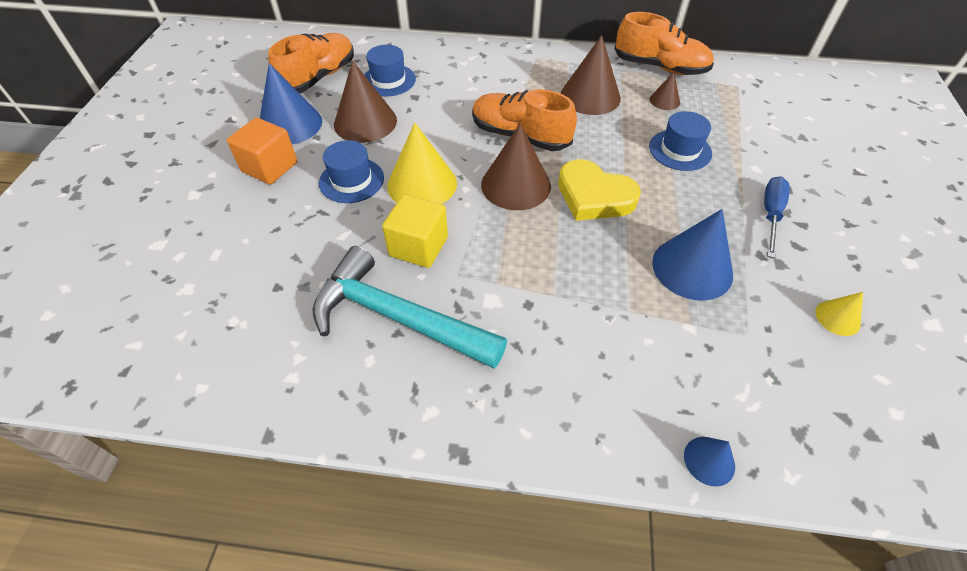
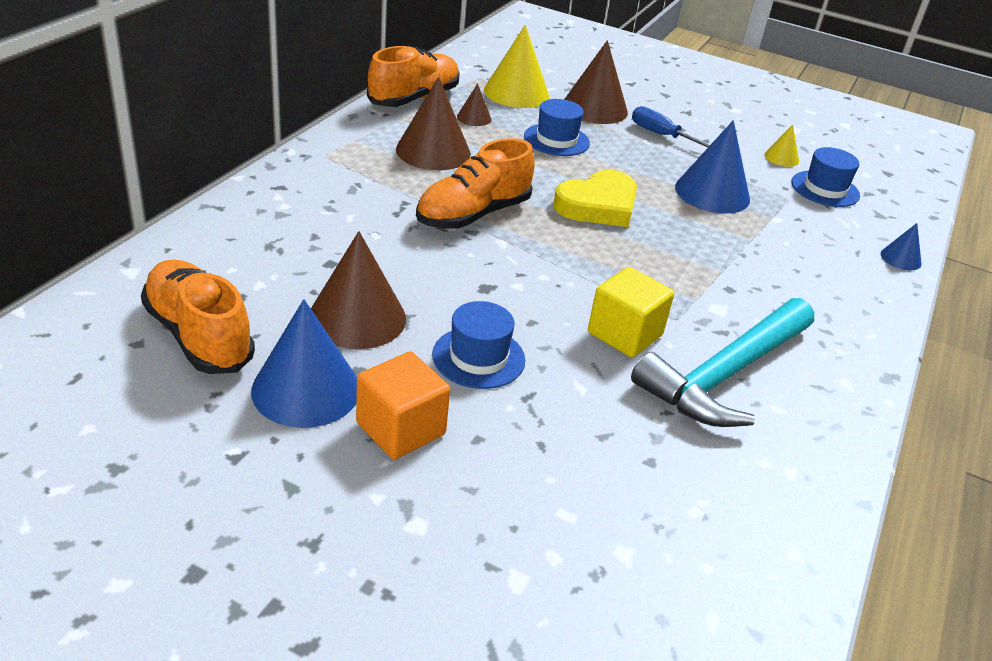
camera: 75 degrees left, 15 degrees down
(388, 80) = (270, 274): blue hat -> blue hat (825, 189)
(422, 184) = (518, 304): yellow cone -> yellow cone (516, 93)
(516, 185) = (556, 243): brown cone -> brown cone (594, 108)

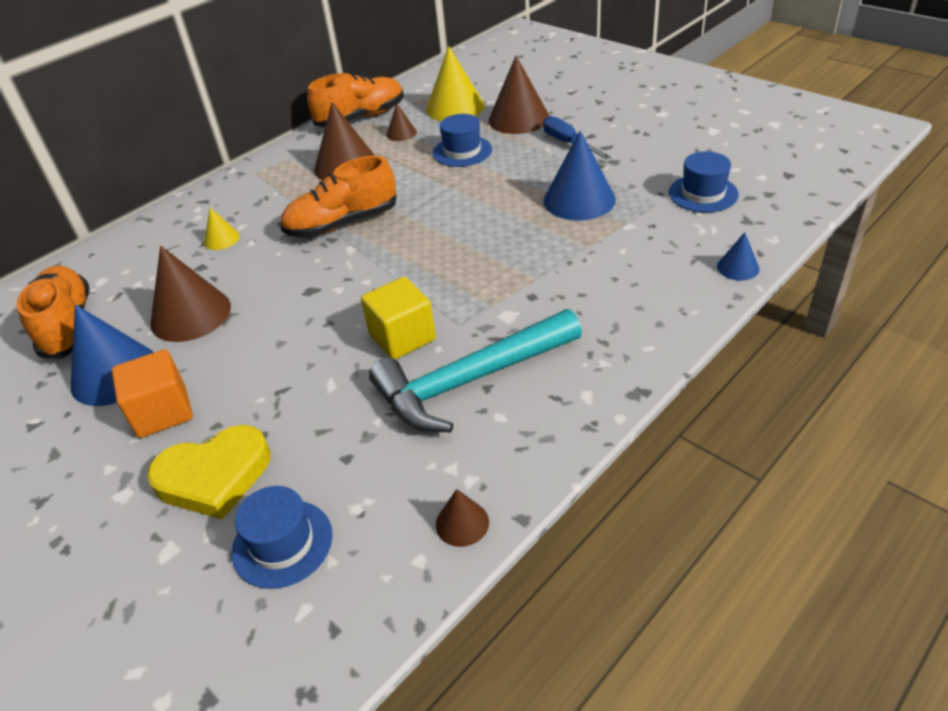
camera: 25 degrees right, 5 degrees up
(478, 357) = (263, 353): blue hat -> blue hat (282, 543)
(598, 205) = (459, 214): yellow heart -> yellow heart (214, 476)
(781, 158) = (677, 161): yellow cone -> yellow cone (221, 239)
(812, 514) = (462, 523): none -> brown cone

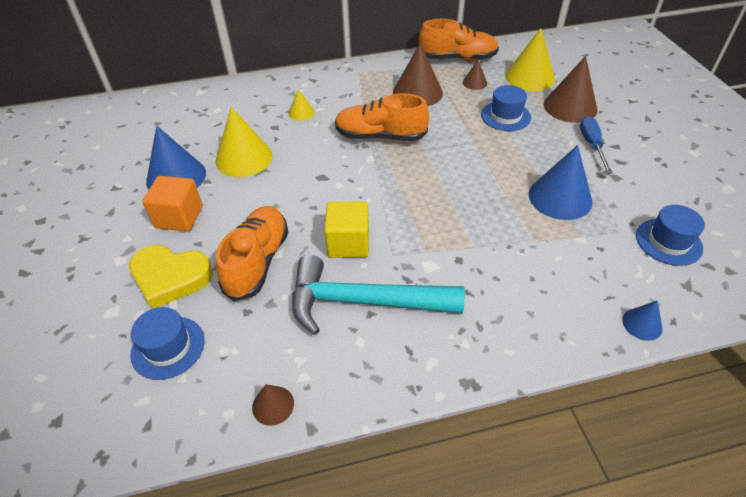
camera: 30 degrees right, 5 degrees up
(68, 325) = (179, 131): orange shoe -> orange shoe (257, 261)
(190, 314) = (244, 158): brown cone -> yellow cone

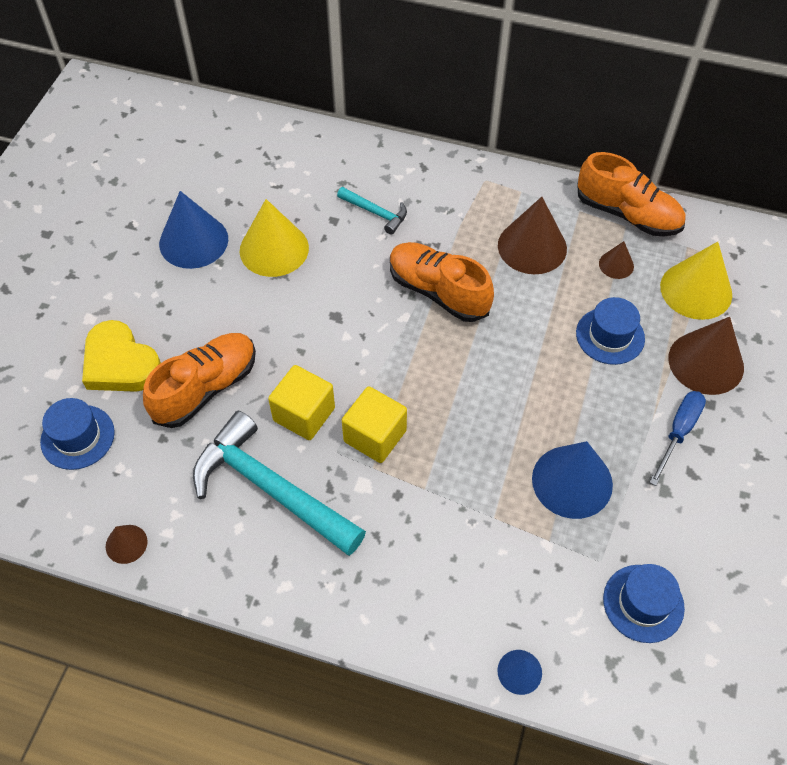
camera: 30 degrees right, 10 degrees up
(179, 217) = (167, 295): orange cube -> none
(301, 113) = (376, 213): yellow cone -> turquoise hammer
(411, 232) = (375, 436): none -> yellow cube

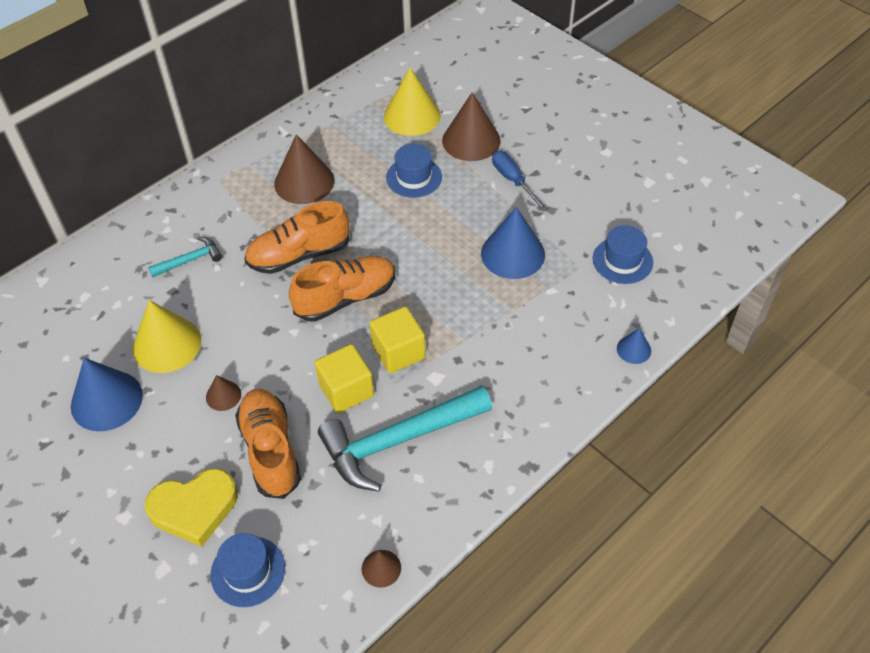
camera: 60 degrees left, 5 degrees down
(616, 265) = (358, 145): brown cone -> brown cone (223, 395)
(627, 214) = (321, 117): orange shoe -> orange shoe (346, 298)

